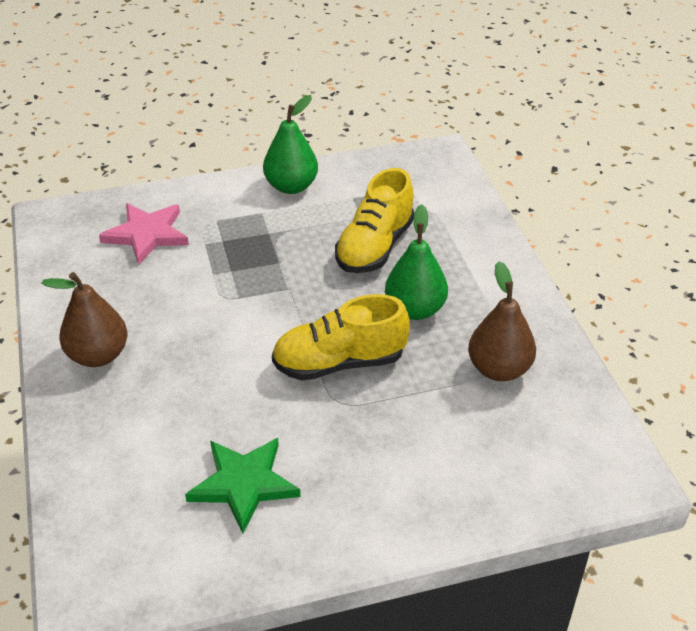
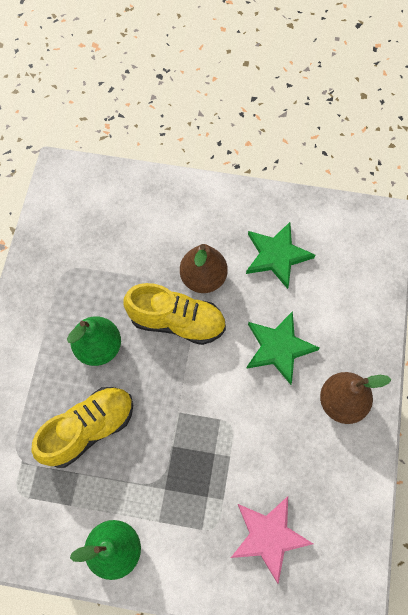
camera: 155 degrees left, 25 degrees up
(196, 381) = (279, 348): none -> green star
(499, 369) = (78, 271): brown pear -> brown pear (203, 278)

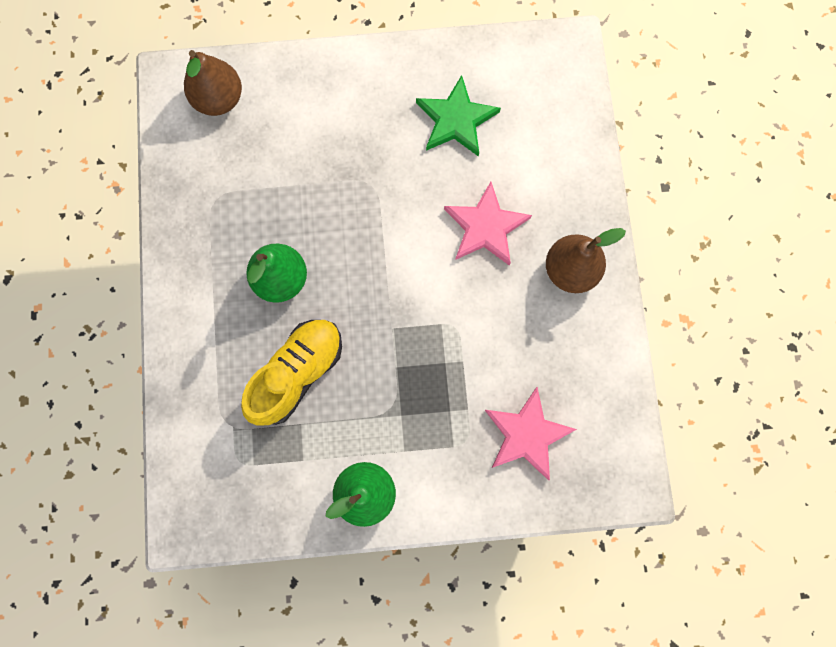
camera: 15 degrees left, 10 degrees up
(177, 322) = (362, 227): yellow shoe -> none
(203, 278) = (378, 168): brown pear -> brown pear (219, 99)
(279, 348) = (486, 227): green star -> pink star

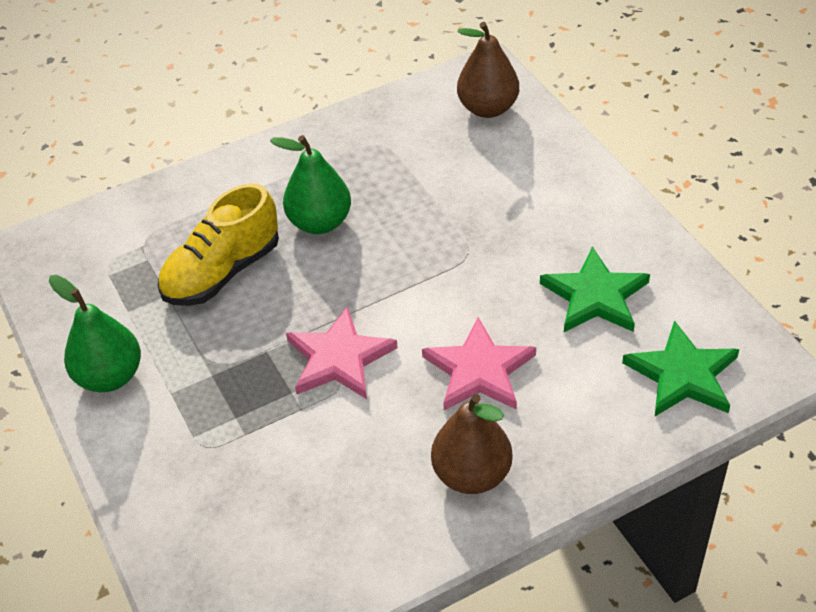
camera: 70 degrees right, 30 degrees down
(297, 373) = (222, 272): yellow shoe -> yellow shoe turned 120 degrees clockwise
(527, 434) = (237, 504): pink star -> pink star (339, 358)
(550, 101) = (683, 375): none -> green star

